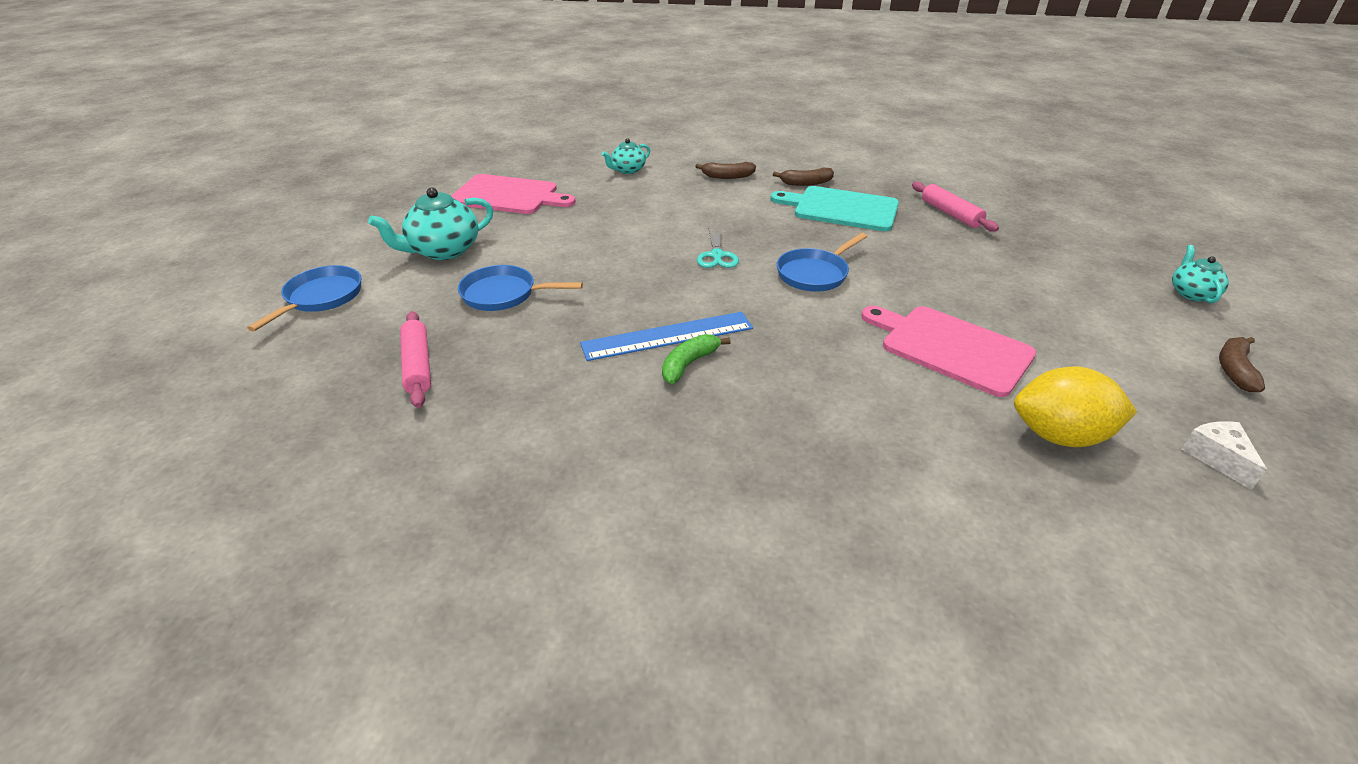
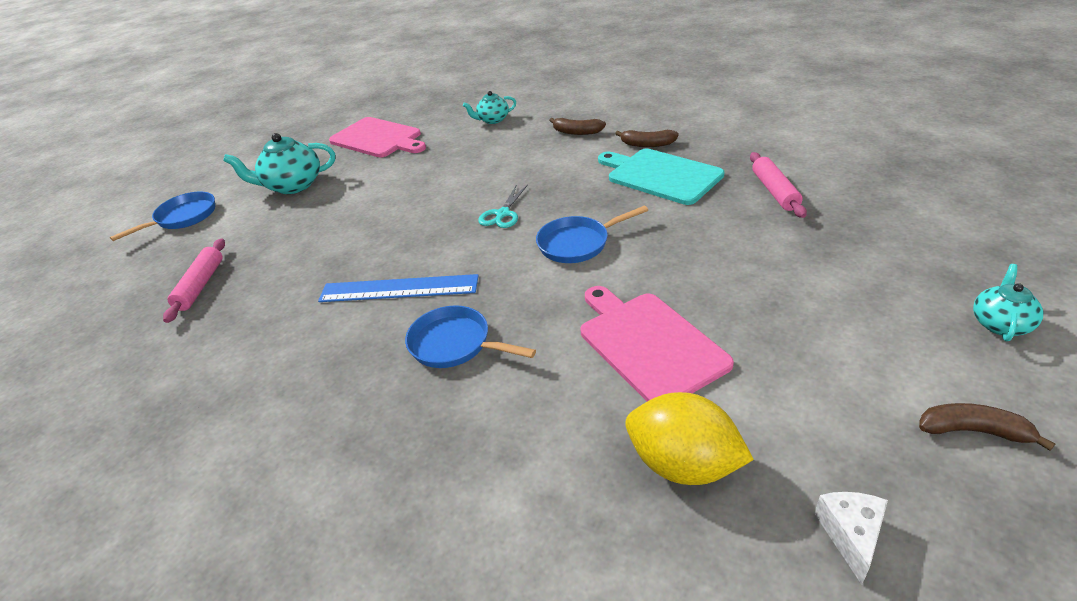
camera: 25 degrees right, 0 degrees up
(504, 294) = (305, 231): blue pan -> blue pan (455, 344)
(689, 364) = (394, 319): green banana -> none
(1234, 370) = (973, 431): brown banana -> brown banana turned 60 degrees clockwise

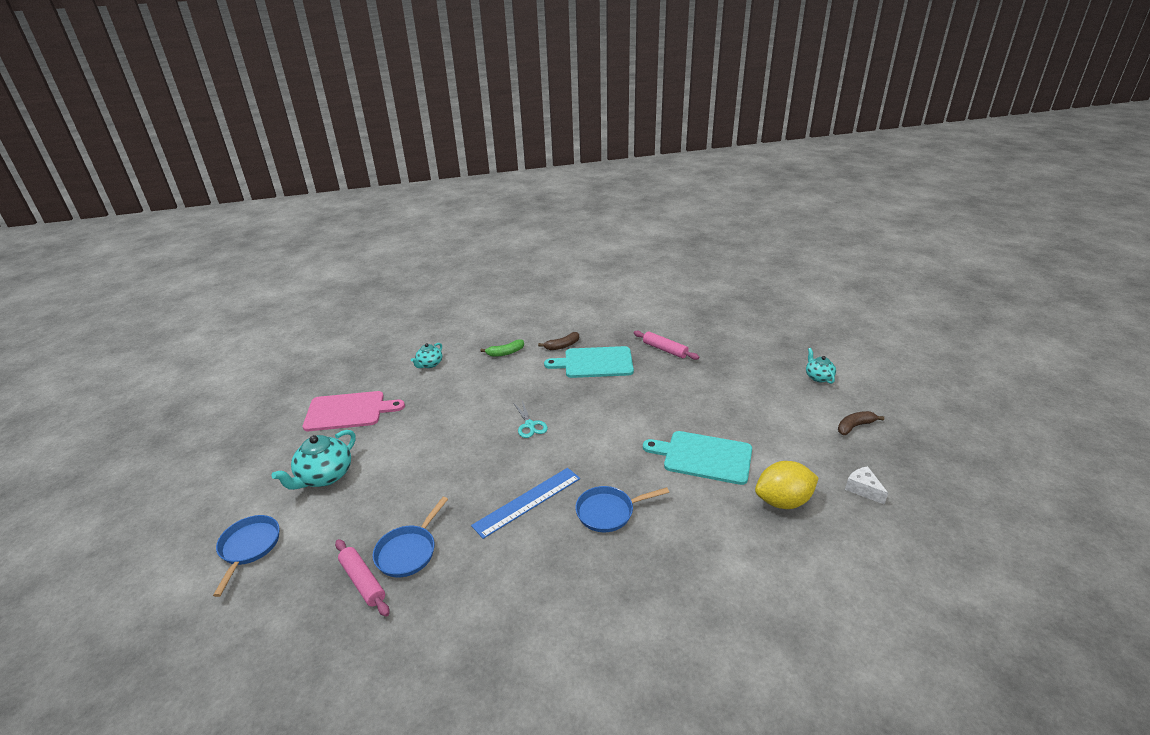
camera: 45 degrees left, 5 degrees down
(577, 132) = (505, 353): brown banana -> green banana
(577, 243) = (600, 422): blue pan -> blue pan (408, 551)
(648, 343) = (703, 457): pink cutting board -> turquoise cutting board

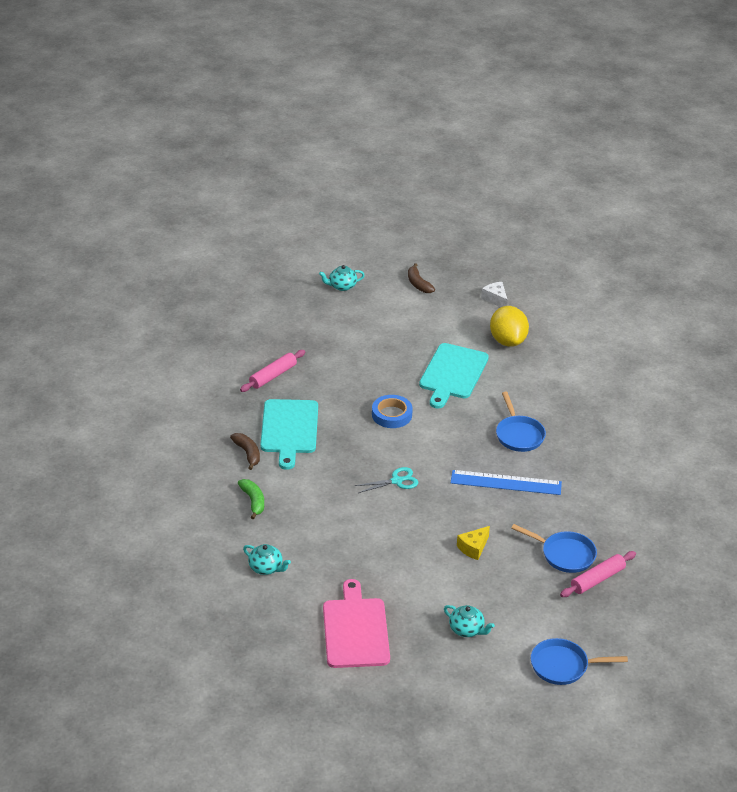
camera: 90 degrees left, 5 degrees up
(324, 476) = (467, 630): turquoise teapot -> turquoise teapot, size x0.59
(432, 478) = (473, 548): none -> yellow cheese
(527, 501) = (506, 482): blue ruler -> blue ruler turned 45 degrees counterclockwise
(625, 418) = (391, 415): none -> blue tape
(863, 489) = (495, 299): white cheese -> white cheese turned 90 degrees clockwise

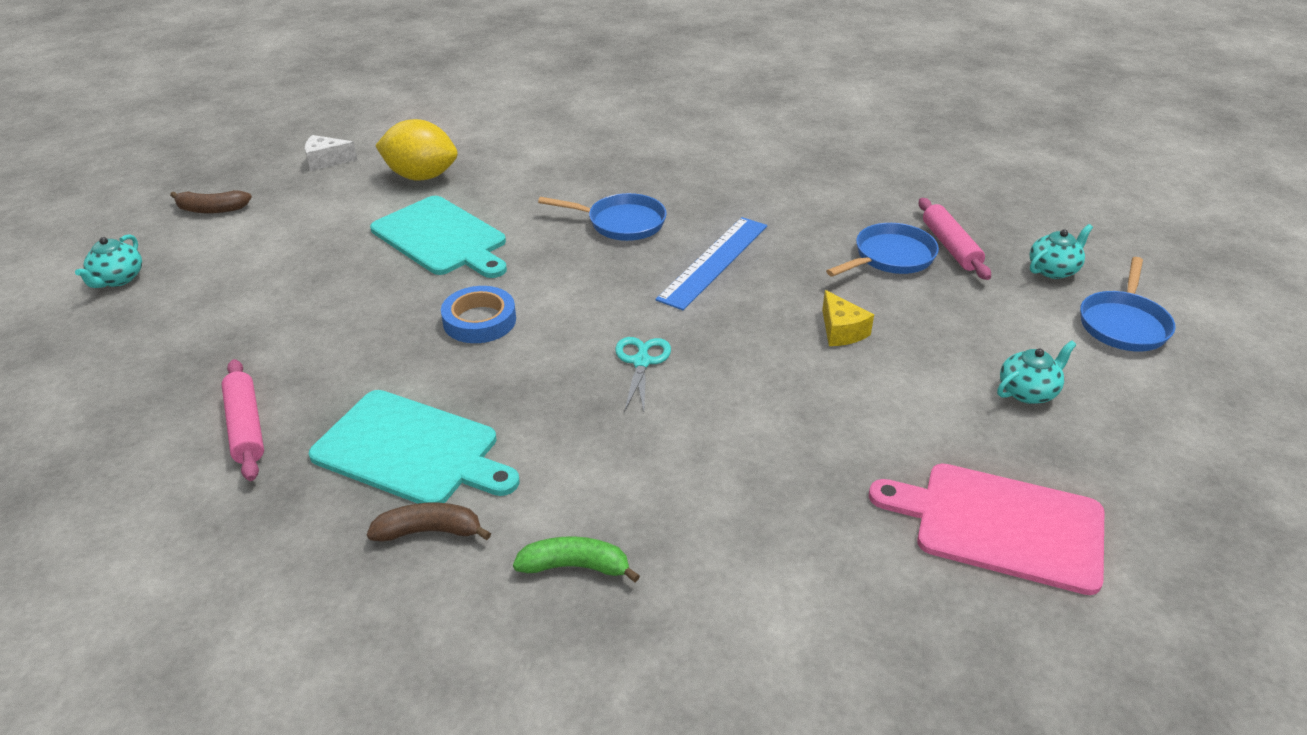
camera: 65 degrees left, 0 degrees up
(266, 568) = (784, 607): turquoise teapot -> turquoise teapot (1053, 270)

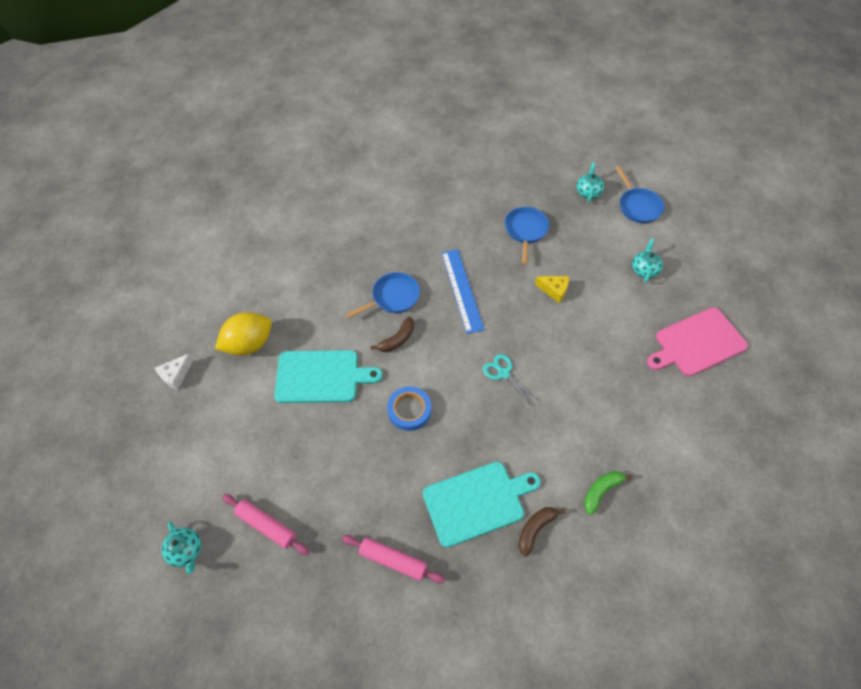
camera: 45 degrees left, 20 degrees up
(212, 209) = (162, 463): brown banana -> brown banana (397, 339)
(950, 246) = (540, 206): pink rolling pin -> pink rolling pin (266, 526)

